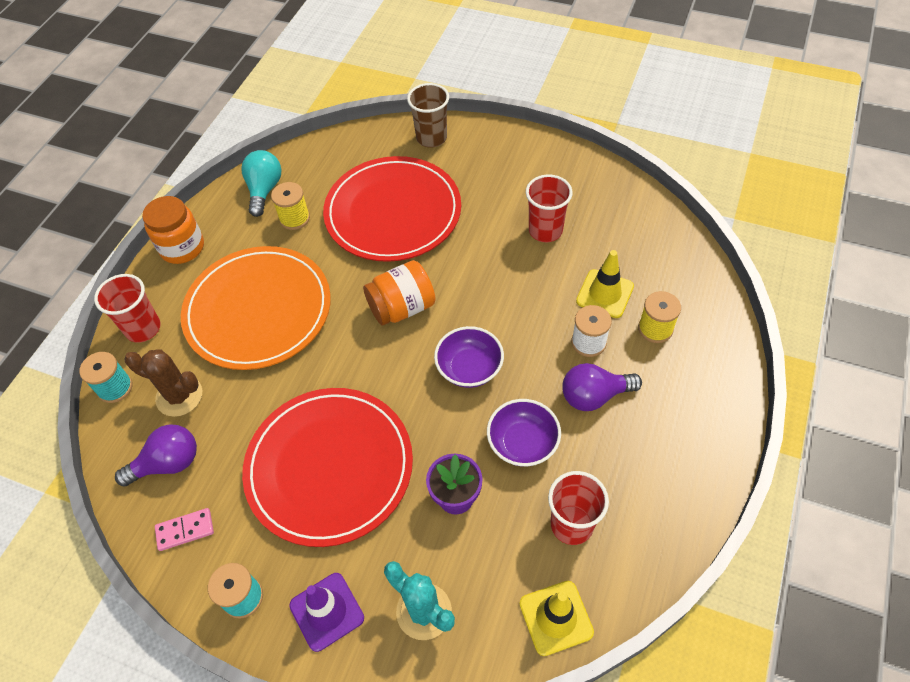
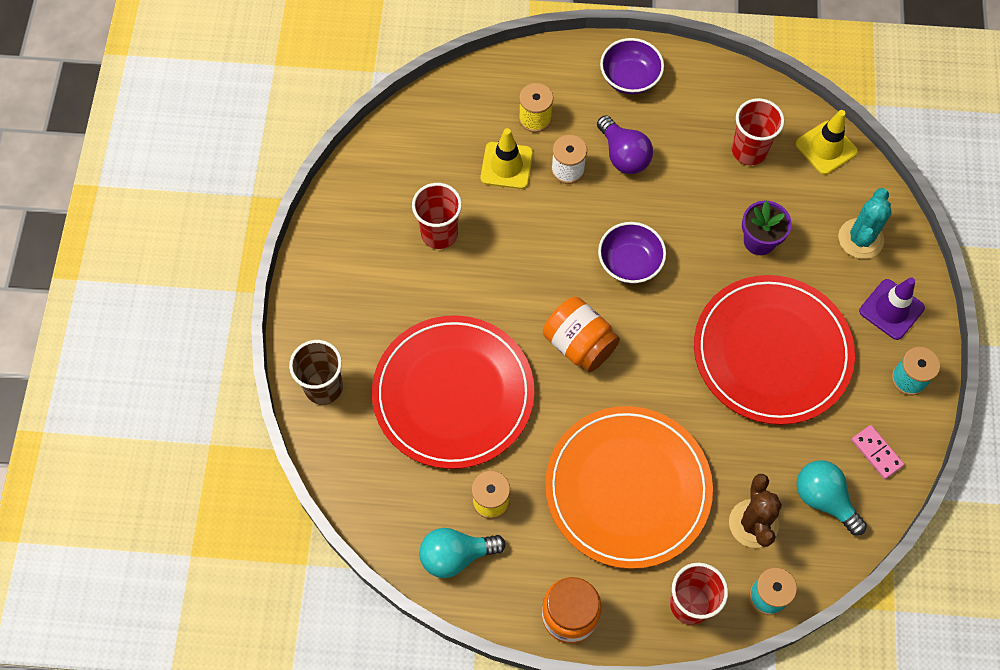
camera: 110 degrees left, 10 degrees up
(168, 463) = (824, 499): purple light bulb -> turquoise light bulb
(522, 443) = (690, 201): purple bowl -> purple bowl (630, 78)

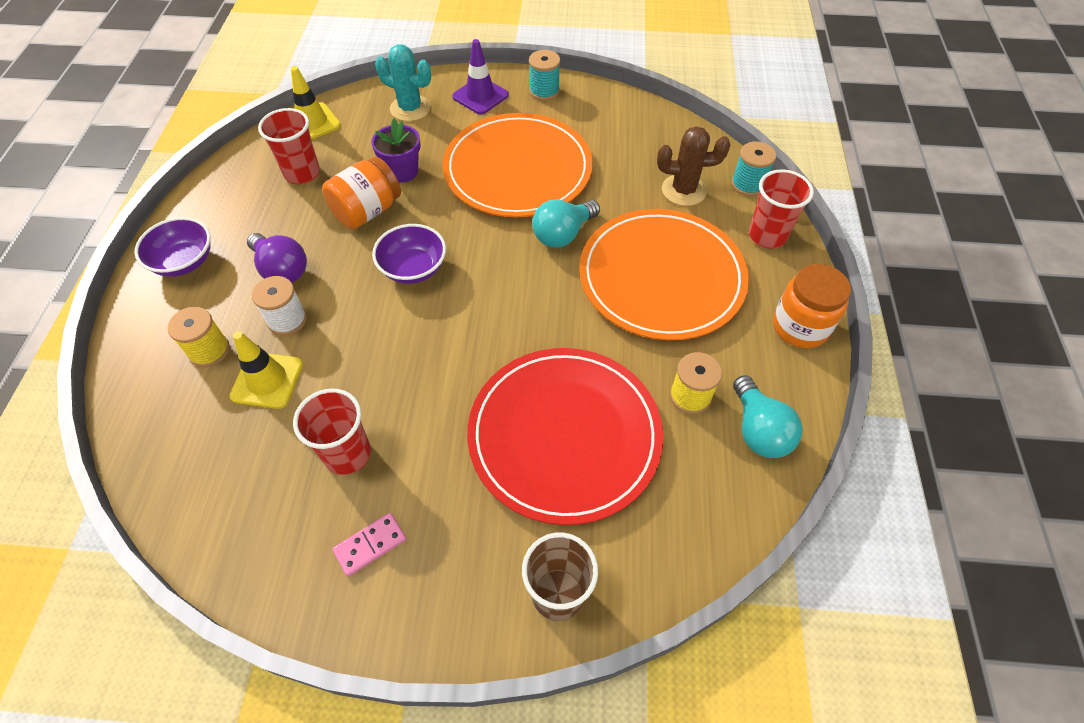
camera: 90 degrees left, 10 degrees down
(579, 344) = (505, 313): orange jar -> orange jar (367, 211)
(623, 155) = (282, 270): purple light bulb -> purple light bulb turned 75 degrees clockwise
(772, 352) = (517, 169): red plate -> orange plate
(824, 499) = (655, 146): turquoise light bulb -> turquoise light bulb (563, 234)
(876, 452) = (610, 113): pink domino -> pink domino (370, 545)

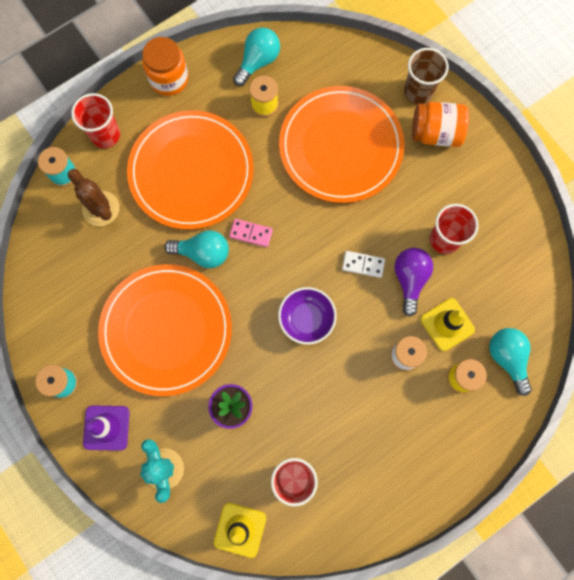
camera: 130 degrees left, 20 degrees up
(170, 407) = (507, 358): none -> turquoise light bulb
(184, 261) = (426, 470): purple bowl -> none
(282, 270) = (377, 399): purple light bulb -> purple light bulb (410, 279)
(367, 211) = (287, 395): orange jar -> orange jar (435, 133)
(370, 545) = (472, 186): pink domino -> pink domino (251, 233)
(410, 353) = (363, 264): none -> white domino
(564, 435) = (341, 146): red plate -> orange plate

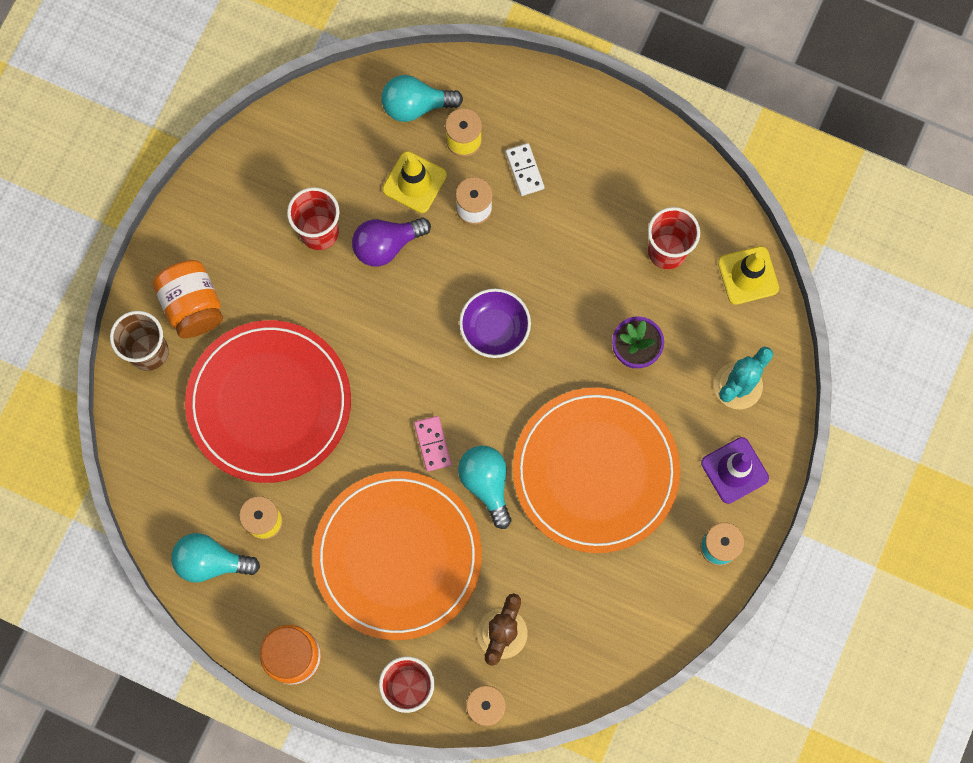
camera: 120 degrees left, 0 degrees up
(341, 146) = (269, 403): orange plate -> red plate
(363, 264) = (398, 303): white domino -> white domino (524, 170)
(507, 358) = (416, 106): turquoise light bulb -> turquoise light bulb turned 45 degrees clockwise

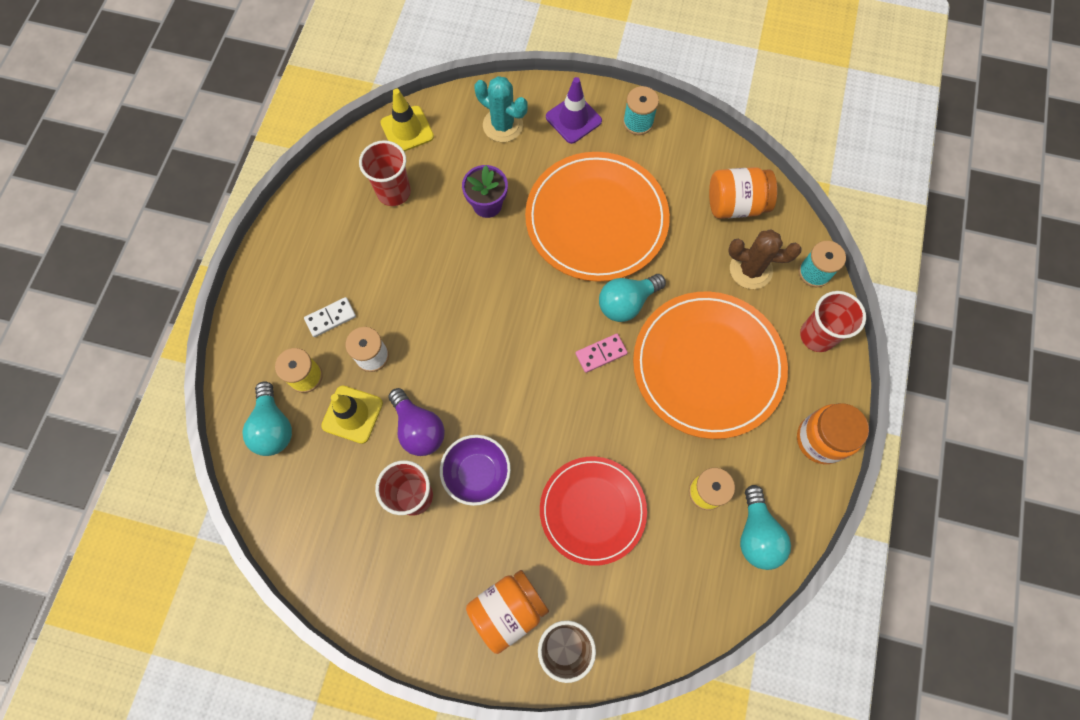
camera: 100 degrees left, 5 degrees down
(269, 403) = (592, 510): red plate -> red plate, size x0.66
(494, 329) = (486, 319): purple bowl -> purple bowl (477, 473)
(588, 637) = (735, 204): none -> orange jar

